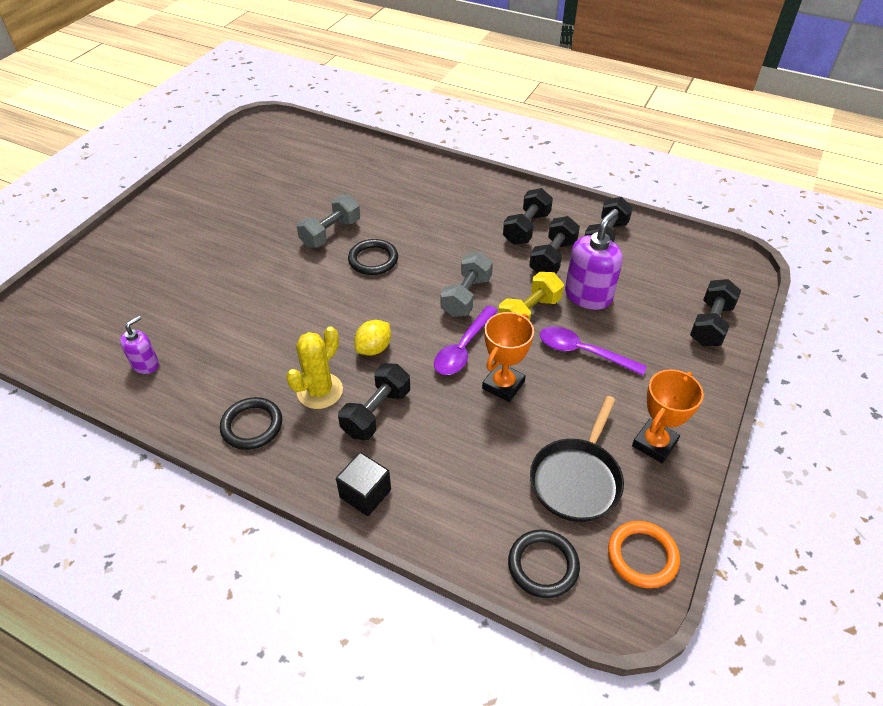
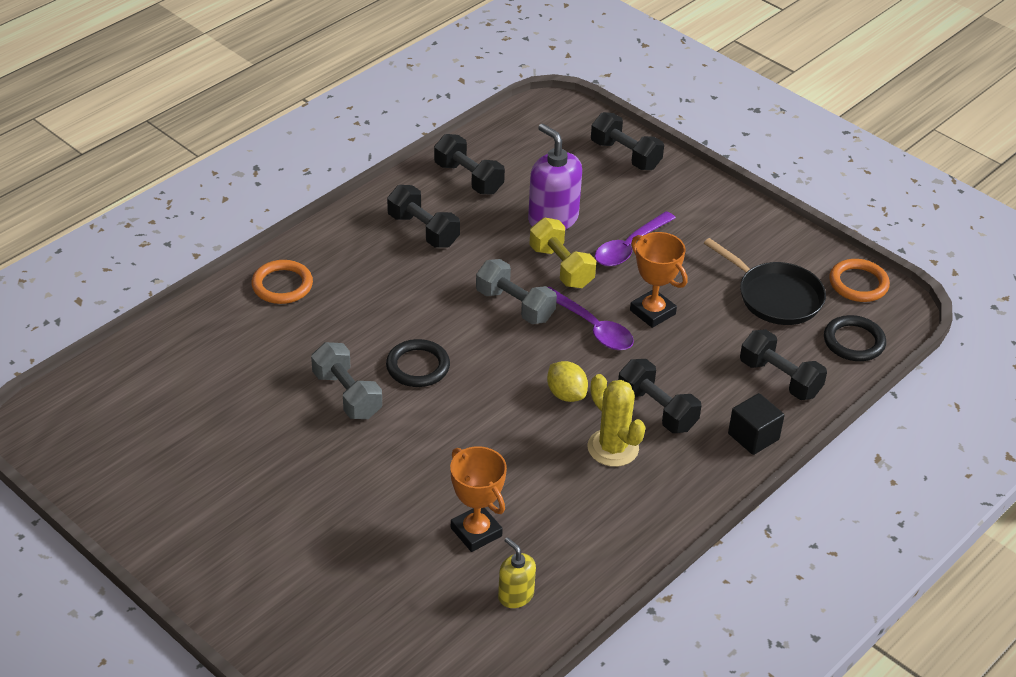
camera: 75 degrees left, 5 degrees down
(145, 364) = (515, 595): purple soap dispenser -> yellow soap dispenser
(252, 425) = (643, 509): black ring -> none
(428, 179) = (282, 285): none -> orange ring
(552, 258) = (483, 226): black dumbbell -> black dumbbell (780, 379)
(654, 443) = (752, 239): orange trophy -> orange trophy (476, 532)

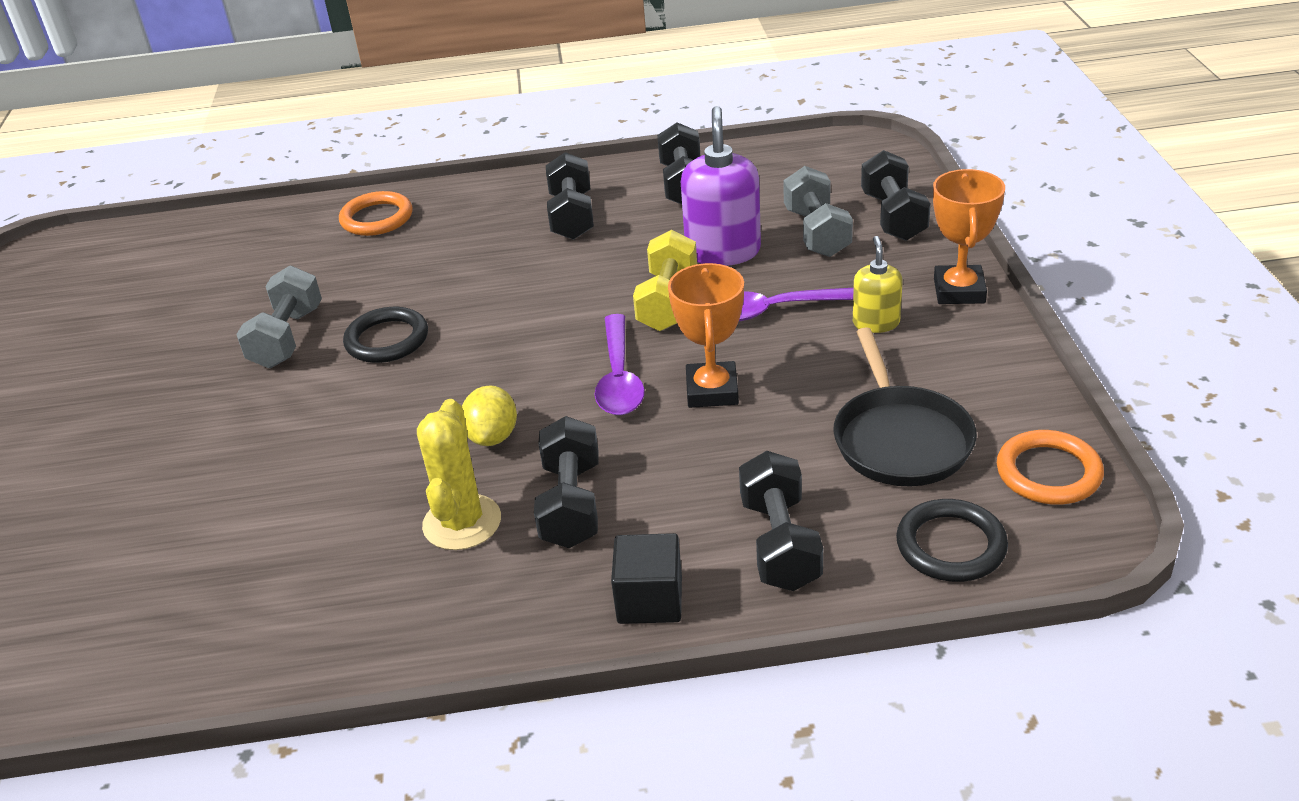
camera: 45 degrees right, 5 degrees down
(476, 532) = (198, 538): orange trophy -> orange trophy (959, 291)
(515, 306) = (565, 321): grey dumbbell -> grey dumbbell (816, 232)
(515, 595) = (131, 634): yellow soap dispenser -> yellow soap dispenser (876, 323)

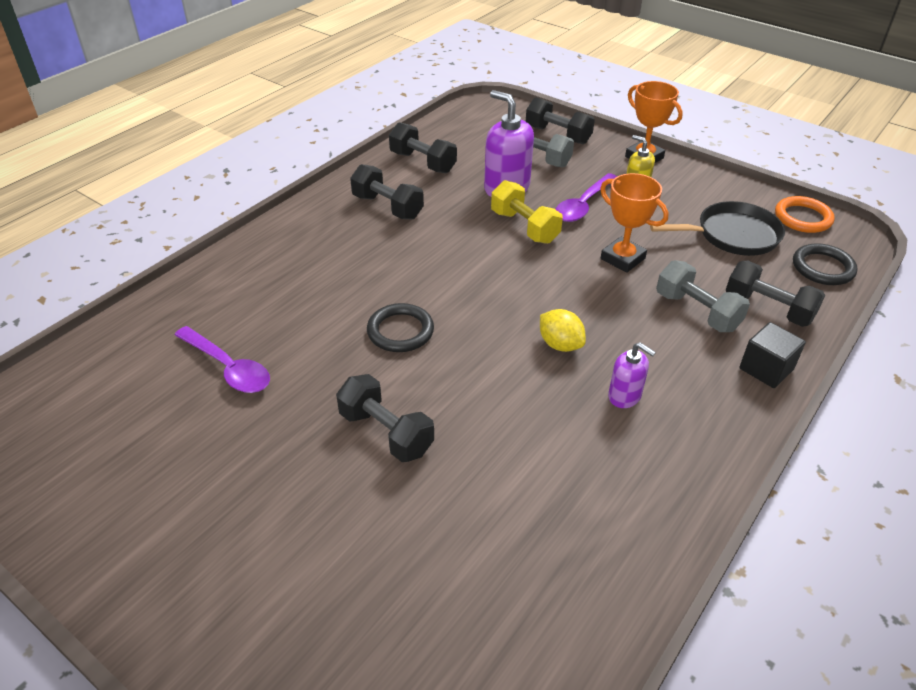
camera: 50 degrees left, 5 degrees up
(287, 338) = (328, 368): grey dumbbell -> grey dumbbell (697, 312)
(377, 218) = (253, 266): orange ring -> none
(462, 522) = (624, 396): yellow cactus -> purple soap dispenser
(571, 504) = (657, 351): black dumbbell -> black dumbbell (386, 433)
(619, 378) = (569, 277): purple spoon -> purple spoon (228, 368)
(900, 439) = (732, 235): black pan -> black pan turned 45 degrees counterclockwise

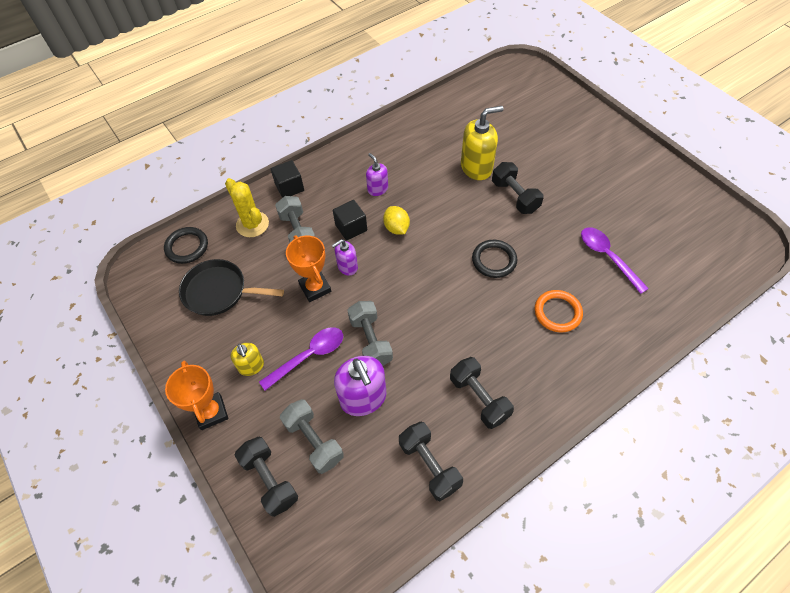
camera: 160 degrees left, 15 degrees up
(469, 474) = (476, 167): none -> yellow soap dispenser
(524, 227) = (370, 341): yellow dumbbell -> grey dumbbell
(598, 286) = (347, 267): none -> purple soap dispenser
(627, 332) = (351, 227): none -> black cube
(768, 308) = (252, 224): black dumbbell -> yellow cactus
(802, 218) = (151, 296): orange ring -> orange ring (557, 312)

